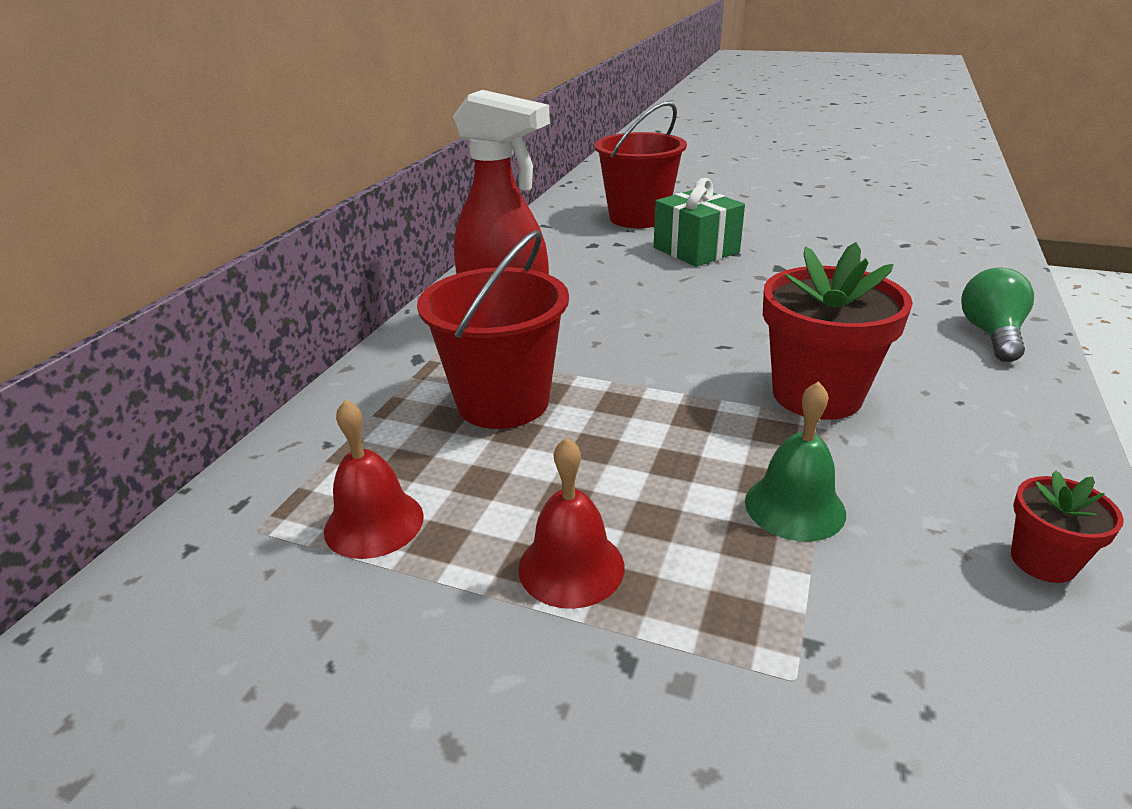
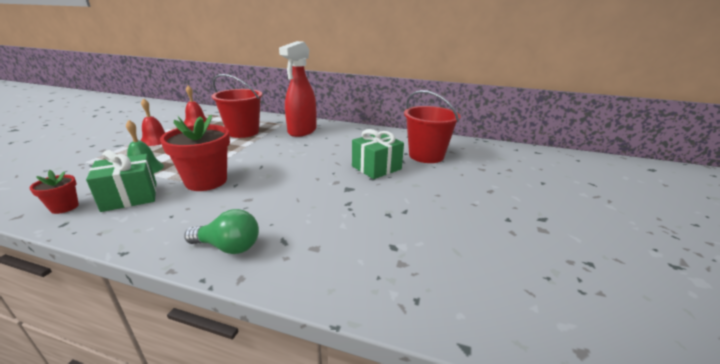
camera: 85 degrees right, 5 degrees down
(934, 475) = (130, 196): none -> green gift

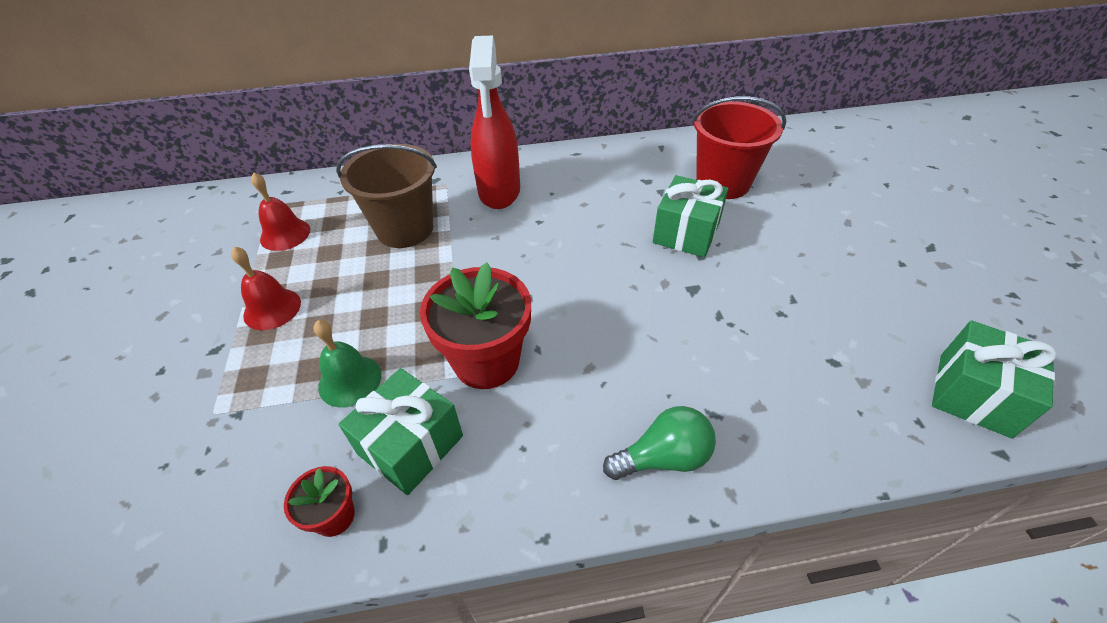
camera: 25 degrees left, 20 degrees up
(243, 132) = (405, 229): red bucket -> brown bucket
(483, 303) = (974, 394): none -> green gift

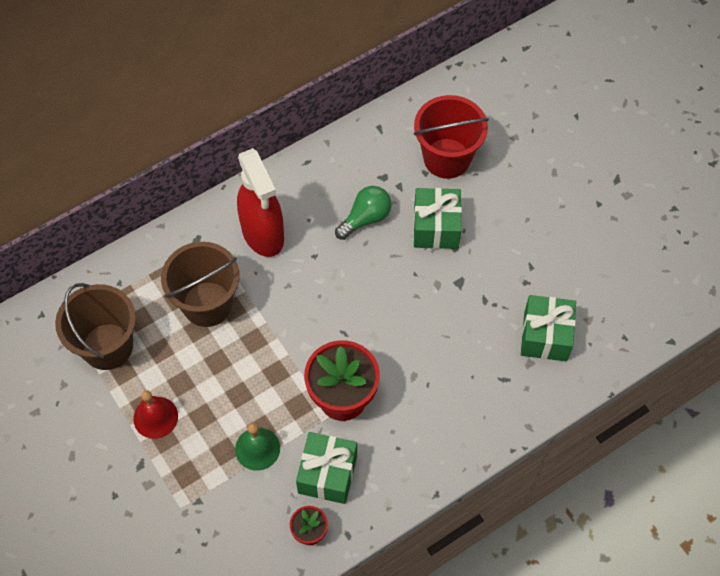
camera: 25 degrees left, 15 degrees up
(285, 234) = (107, 346): red bell -> brown bucket
(663, 457) = (484, 420): green light bulb -> green light bulb (365, 218)
(974, 394) = (654, 304): green gift -> green gift (545, 336)

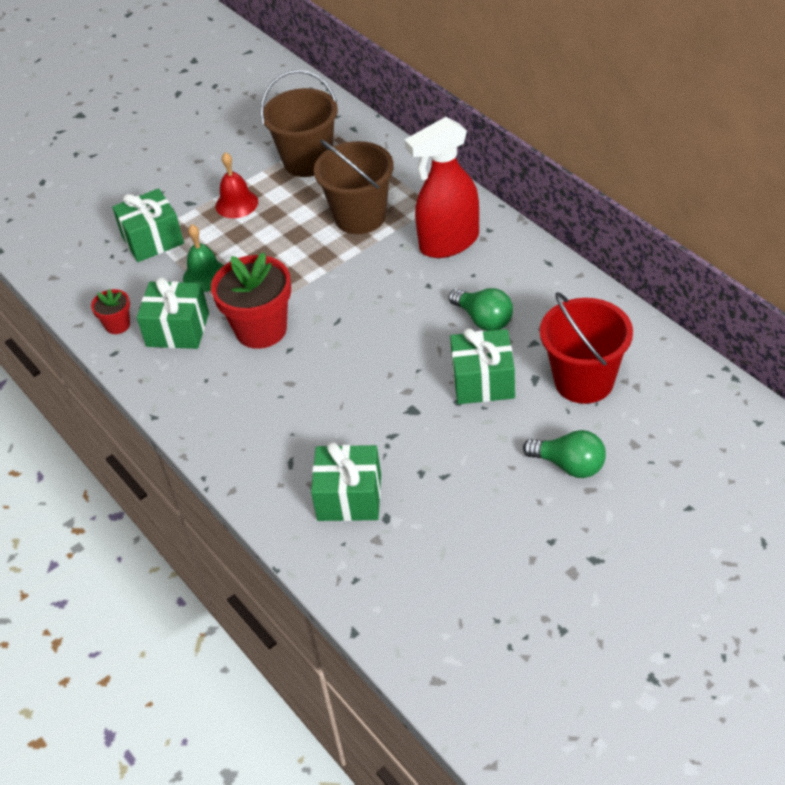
camera: 90 degrees right, 15 degrees down
(189, 502) = (152, 239): none -> green gift
(530, 181) = (569, 465): none -> green light bulb

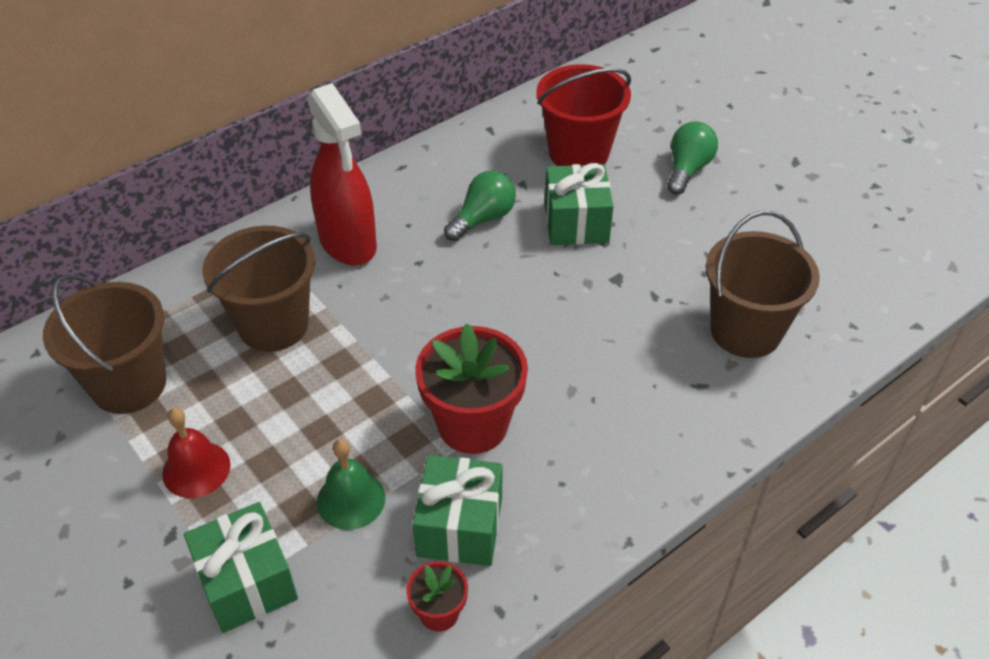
camera: 95 degrees left, 0 degrees up
(349, 497) = (745, 331): green gift -> brown bucket

